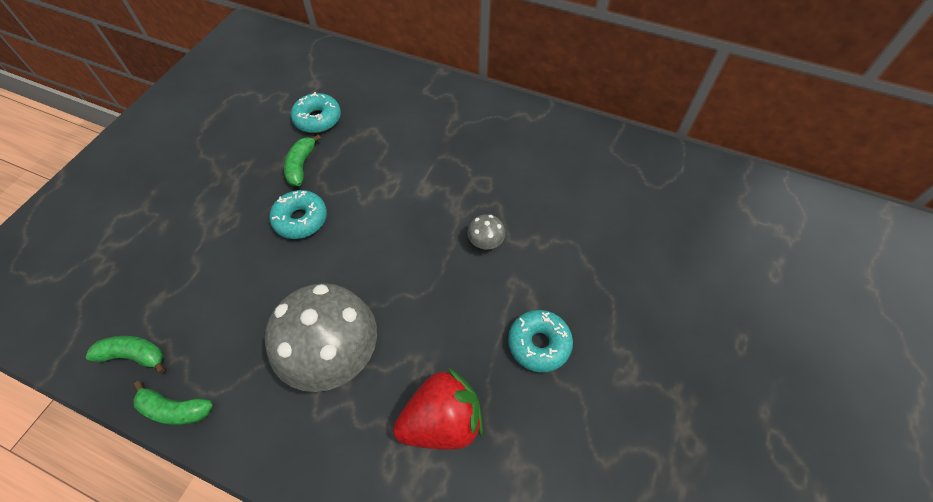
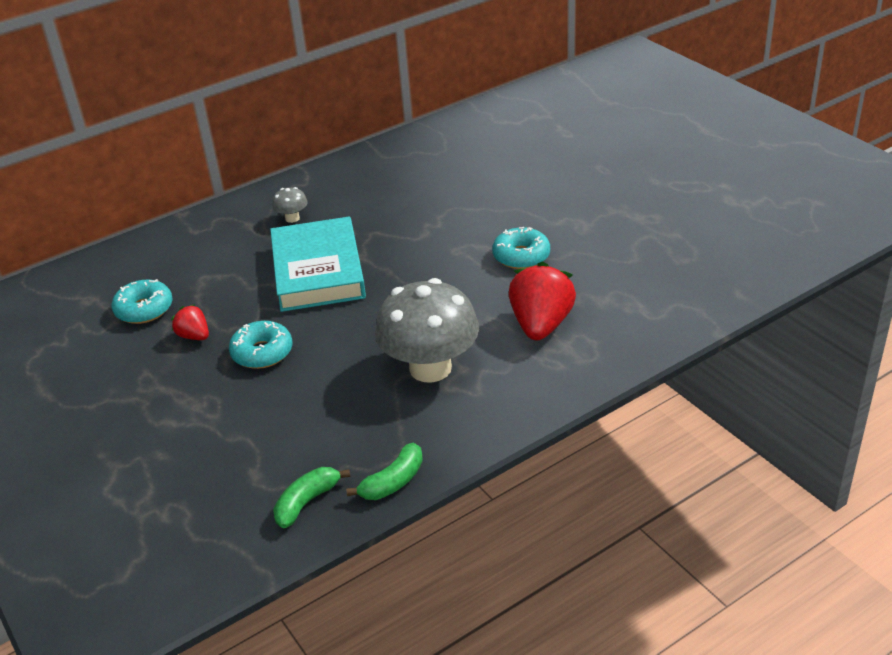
camera: 55 degrees left, 20 degrees down
(301, 166) = (194, 336): green banana -> red strawberry
(422, 196) = (318, 271): none -> turquoise book
(485, 243) = (405, 251): grey mushroom -> grey mushroom (292, 218)

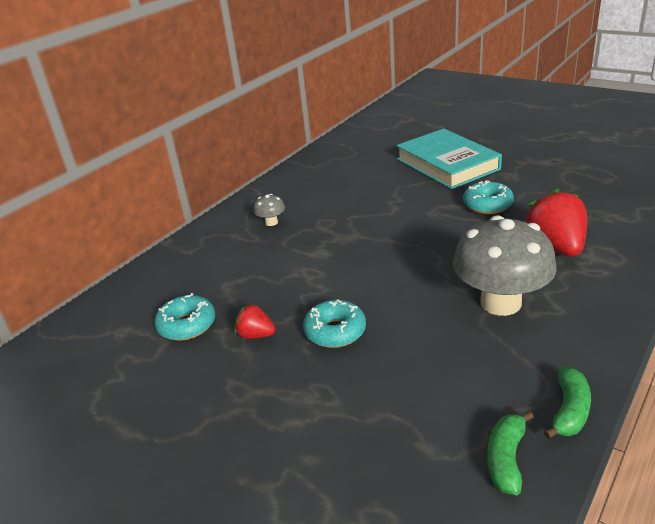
camera: 20 degrees left, 5 degrees down
(318, 271) = (328, 254): turquoise book -> turquoise book (447, 164)

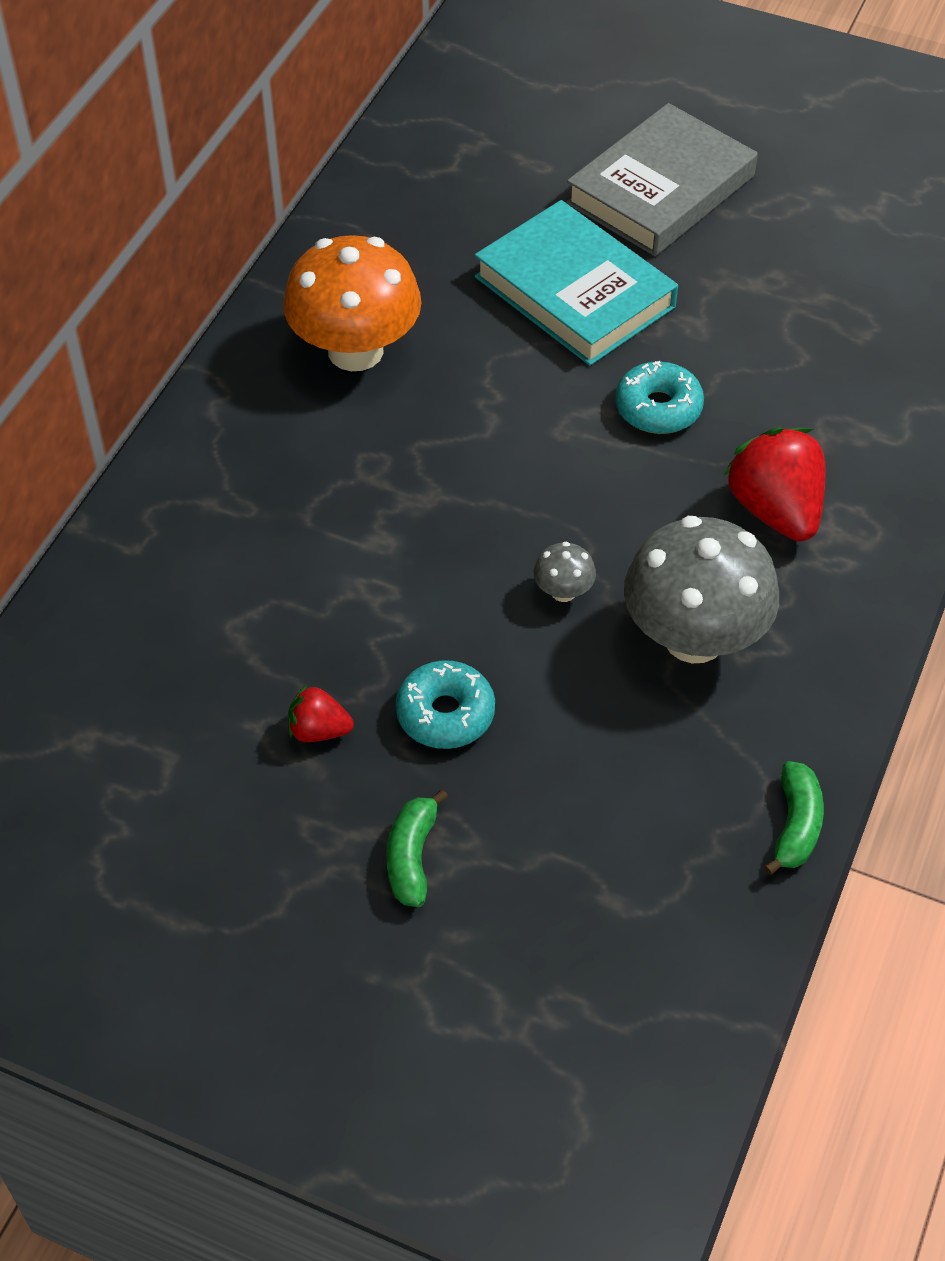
camera: 15 degrees left, 20 degrees up
(187, 325) = (195, 719): turquoise donut -> none
(271, 222) = (269, 466): grey mushroom -> grey mushroom (563, 591)
(329, 183) = (355, 351): none -> orange mushroom
(496, 132) = (660, 189): none -> grey book
(506, 459) = (717, 907): green banana -> green banana (412, 857)

